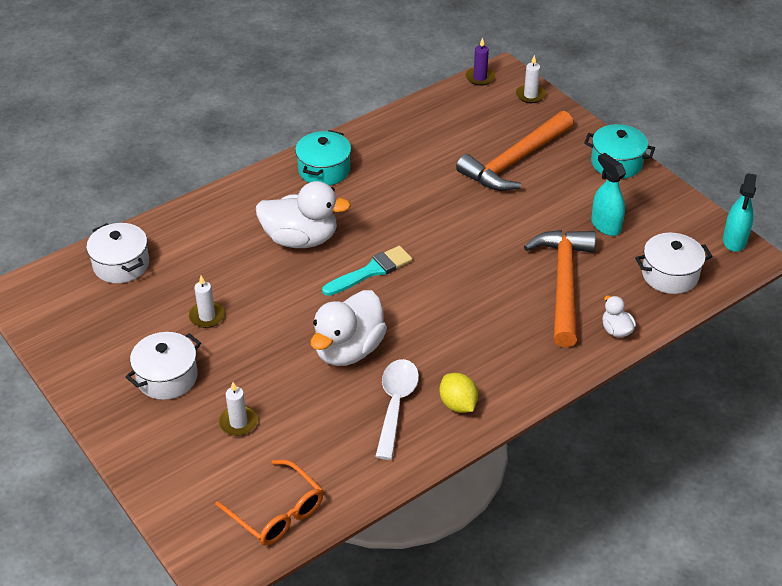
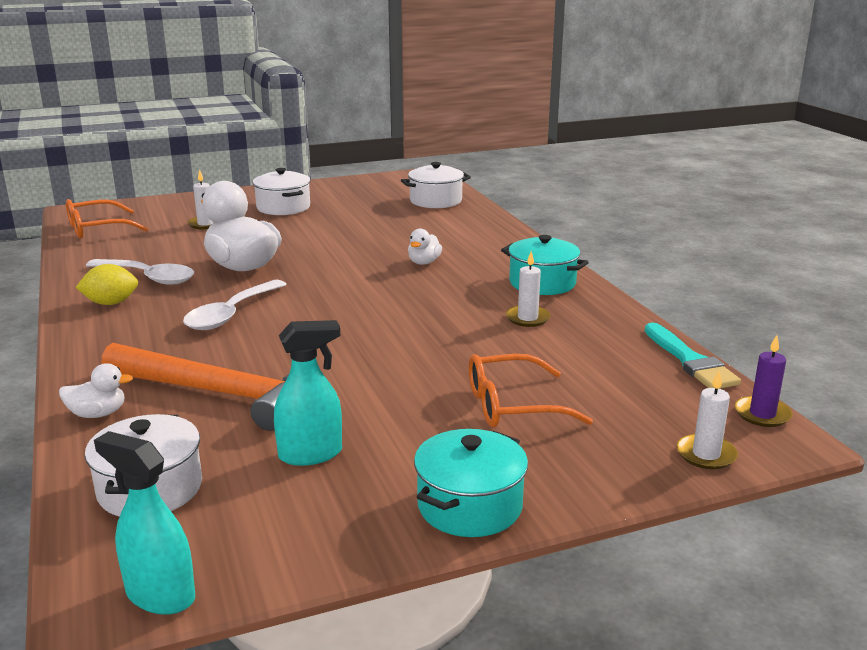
camera: 105 degrees right, 20 degrees down
(207, 316) = (343, 222): white candle -> white candle (527, 318)
(301, 239) = (424, 262): white duck -> white duck, size x0.47
(371, 271) = (346, 287): turquoise brush -> turquoise brush (690, 361)
(448, 321) = (231, 314): none -> white spoon
(515, 161) = (513, 405): orange hammer -> orange glasses

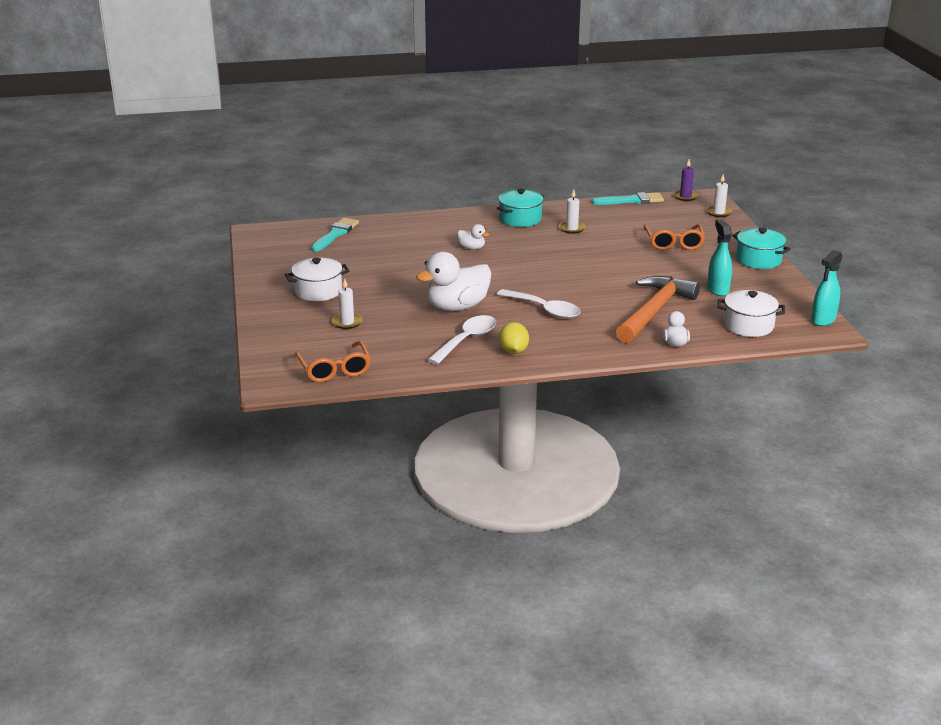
camera: 80 degrees left, 5 degrees up
(435, 201) = (335, 234): white pot -> turquoise brush

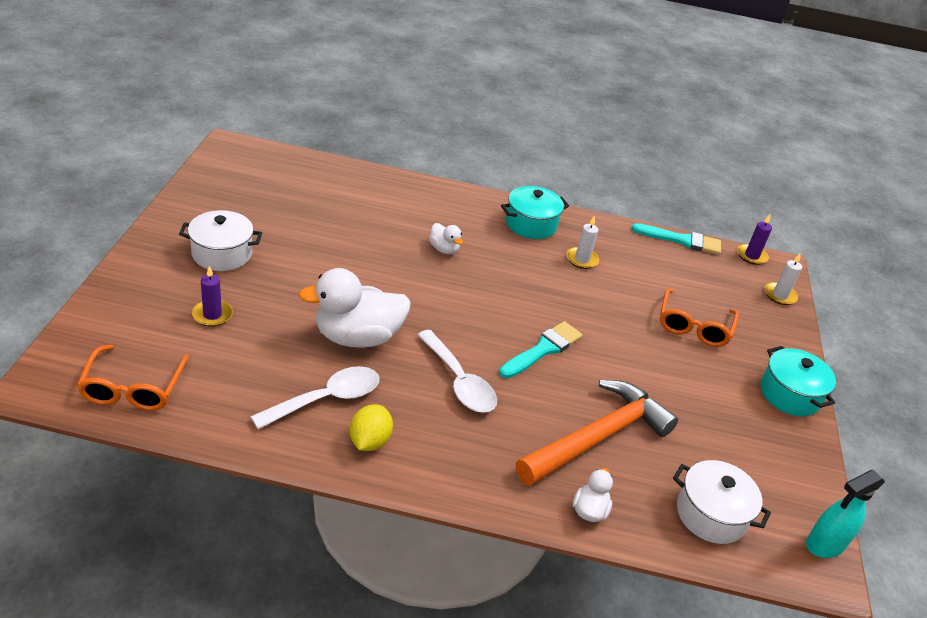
camera: 15 degrees right, 10 degrees up
(335, 234) = (310, 177): turquoise brush -> turquoise brush (543, 349)
(347, 322) = (212, 315): white candle -> purple candle
(718, 289) = (705, 429): turquoise spray bottle -> none

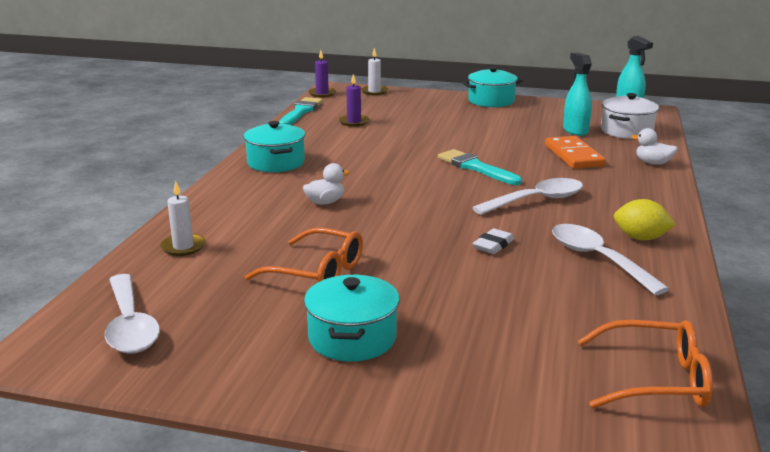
camera: 80 degrees left, 15 degrees down
(212, 315) = (489, 335): purple candle -> purple candle (354, 122)
(222, 254) = (352, 338): white pot -> turquoise pot
(255, 172) = (130, 325): none -> white spoon
(357, 337) = (493, 245): white duck -> white eraser
(582, 259) = (335, 146): white candle -> white candle (183, 247)
(597, 437) = (573, 156): orange hammer -> orange domino
(694, 326) = (422, 118): orange glasses -> orange glasses (316, 272)
(694, 458) = (575, 130): none -> turquoise spray bottle

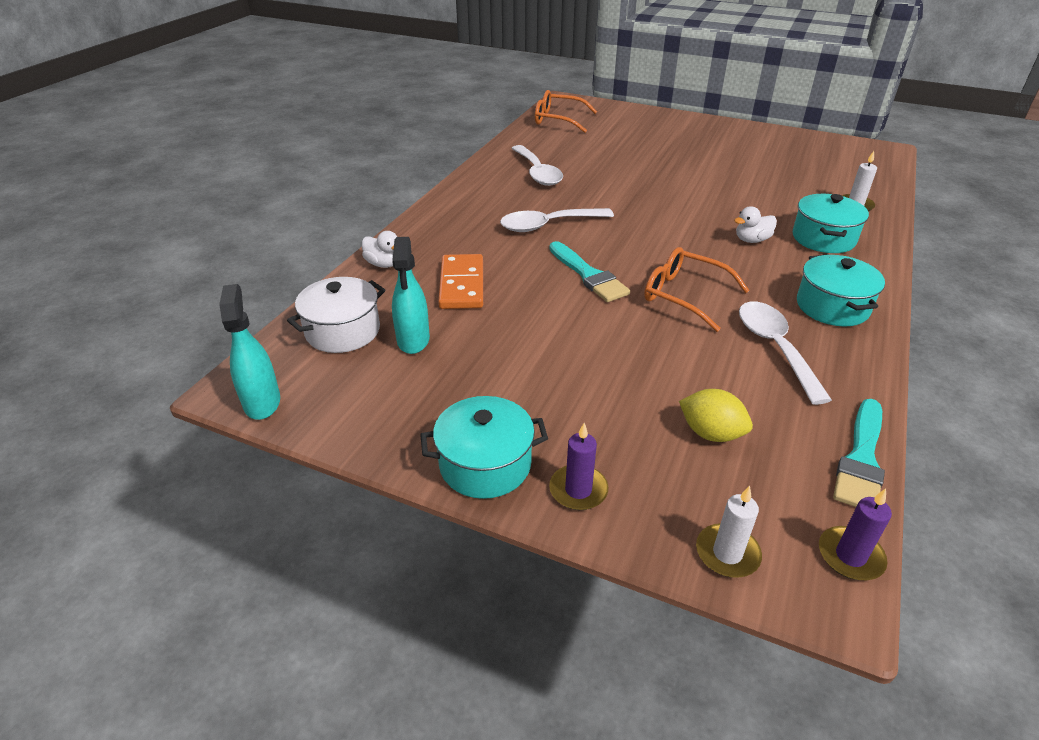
camera: 170 degrees left, 15 degrees up
(130, 325) = (844, 158): white spoon -> white spoon (775, 348)
(316, 272) = (740, 179): orange glasses -> orange glasses (685, 296)
(352, 338) = (709, 144): turquoise pot -> turquoise pot (823, 238)
(354, 122) = (751, 405): purple candle -> purple candle (578, 490)
(493, 245) = (607, 188): white eraser -> none
(640, 238) = (491, 184): yellow lemon -> yellow lemon (711, 433)

